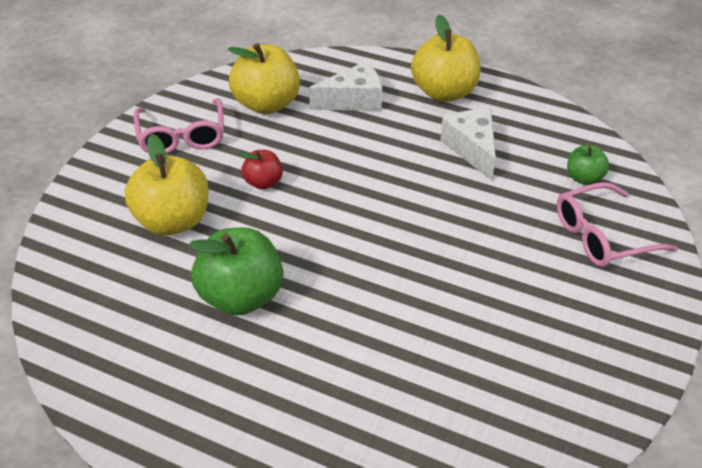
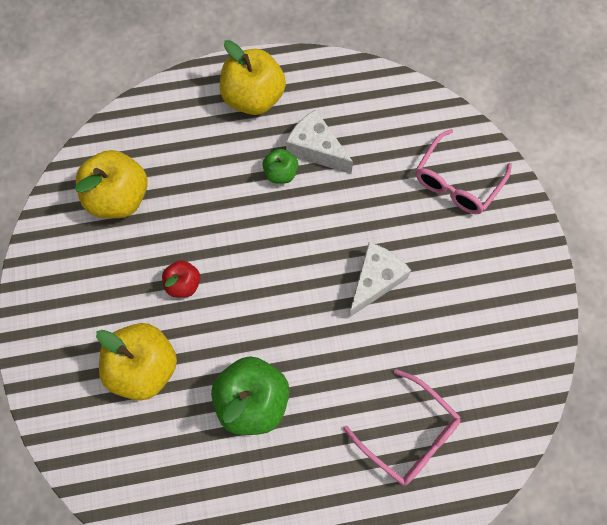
camera: 35 degrees left, 25 degrees up
(182, 136) = (76, 277): pink glasses -> pink glasses (408, 434)
(353, 100) = (188, 150): white cheese -> white cheese (374, 281)
(583, 178) = (412, 131): green apple -> green apple (281, 173)

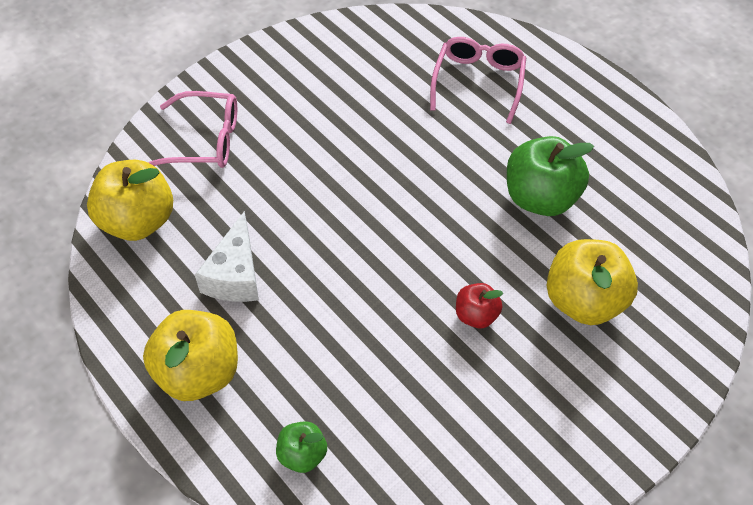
camera: 120 degrees left, 15 degrees down
(119, 198) = (424, 444): yellow apple -> yellow apple (138, 221)
(281, 173) = (287, 293): green apple -> green apple (302, 455)
(374, 281) = (357, 160): white cheese -> none

